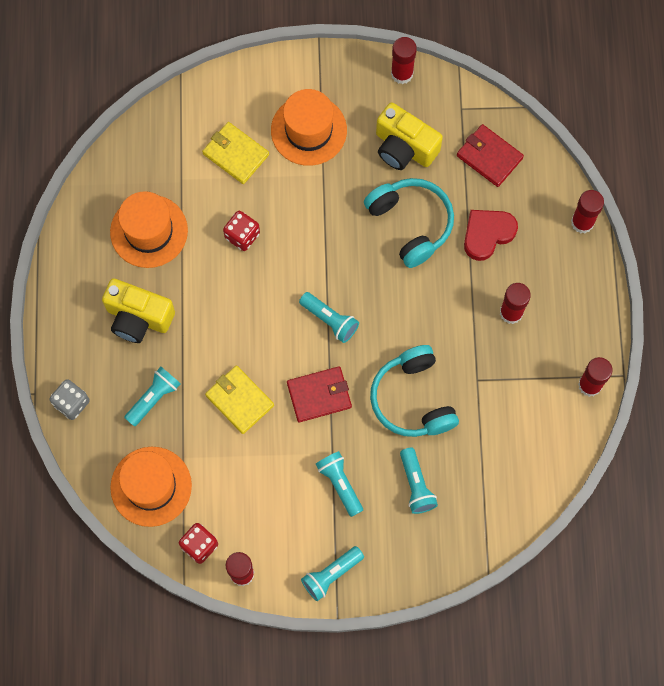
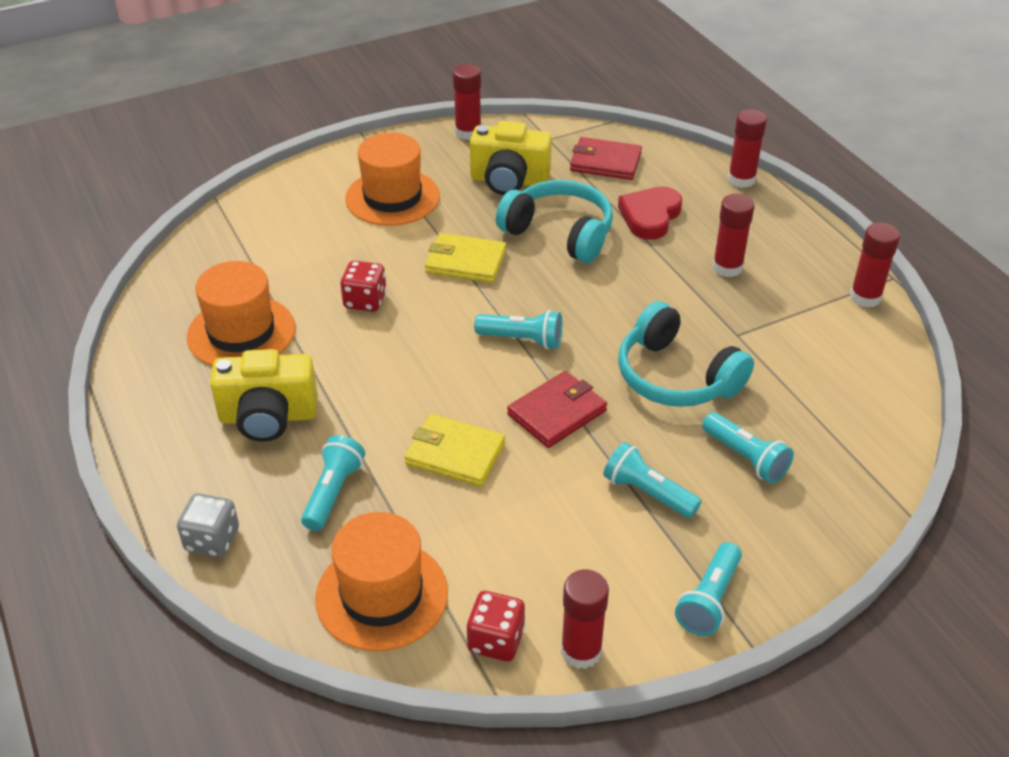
camera: 25 degrees left, 30 degrees down
(235, 154) = (317, 238): yellow wallet -> yellow wallet (465, 262)

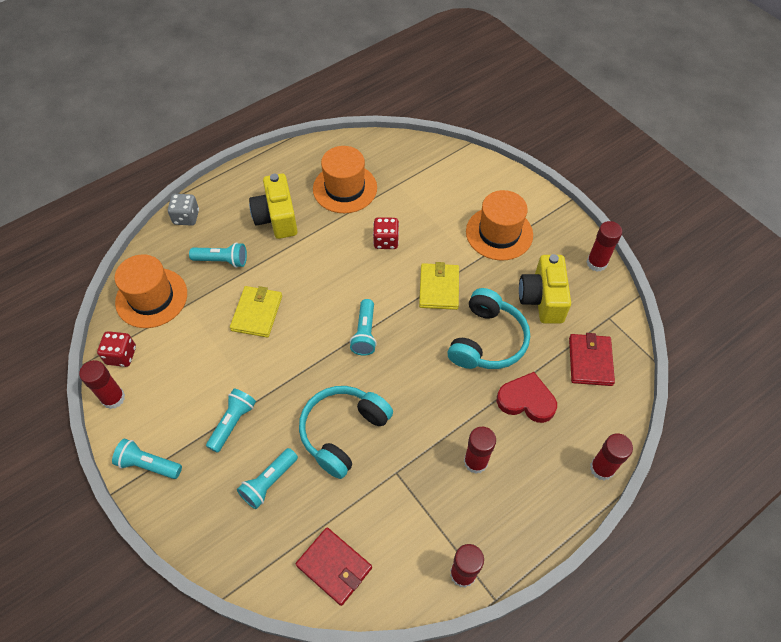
camera: 80 degrees right, 15 degrees up
(557, 412) = (298, 363): red wallet -> red wallet (334, 567)

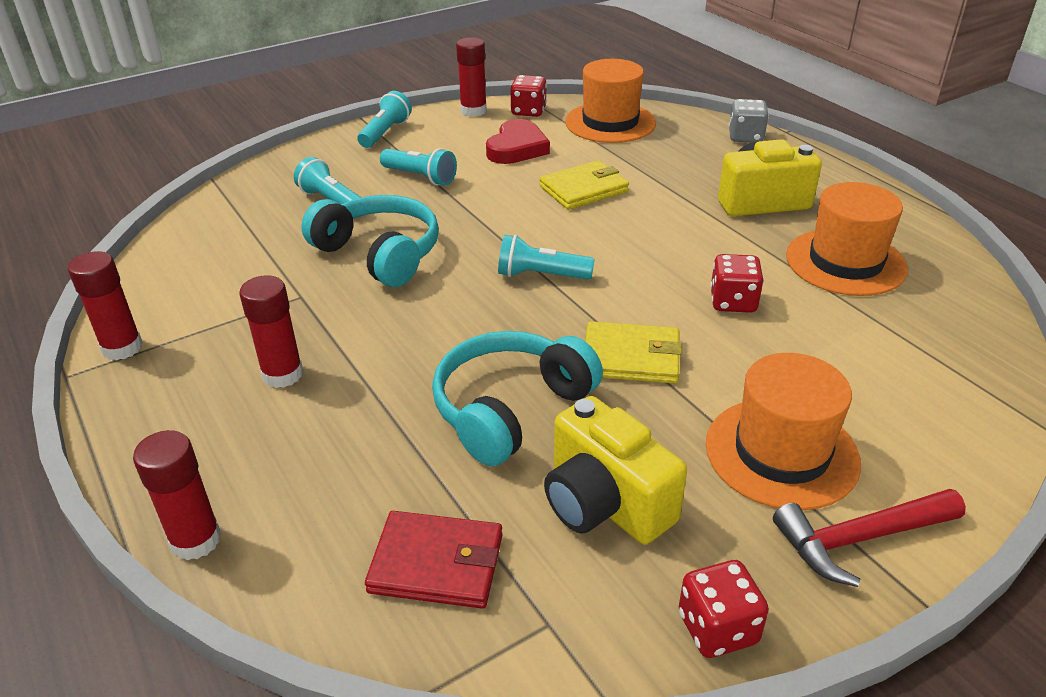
camera: 95 degrees right, 20 degrees down
(222, 260) = (673, 163): turquoise flashlight -> none
(257, 313) = (584, 189): yellow wallet -> yellow wallet turned 45 degrees counterclockwise
(334, 567) = (200, 245): red wallet -> none
(487, 340) = (510, 409): turquoise headphones -> turquoise headphones turned 105 degrees clockwise
(526, 400) = (373, 448): red heart -> red heart (517, 148)
(542, 214) = (860, 538): none -> red hammer
(542, 299) = (605, 503): yellow camera -> yellow camera turned 135 degrees counterclockwise
(596, 263) = (717, 628): red glue stick -> red dice

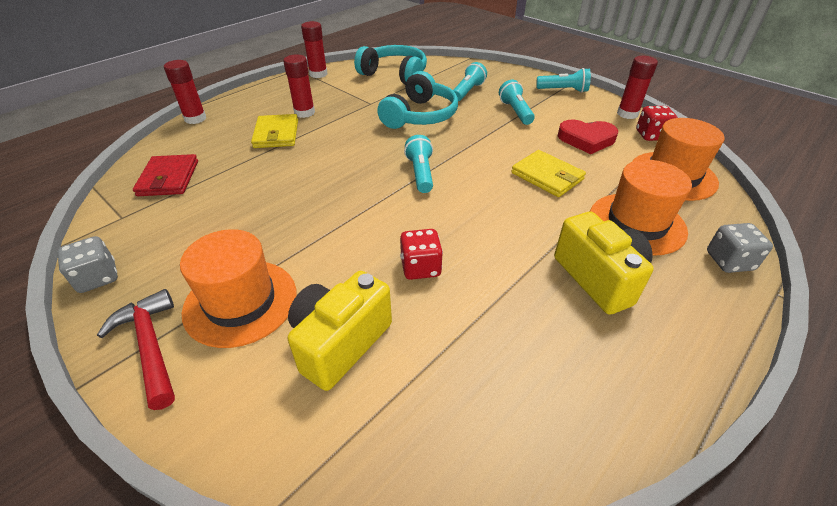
camera: 75 degrees right, 5 degrees up
(420, 177) = (515, 112): turquoise flashlight -> turquoise flashlight turned 150 degrees clockwise
(510, 409) = (282, 182): turquoise headphones -> turquoise headphones (395, 75)
(605, 503) = (201, 226): yellow camera -> yellow camera (340, 342)
(631, 357) = (338, 222): yellow wallet -> yellow wallet (276, 134)
(717, 628) = (98, 278): red dice -> grey dice
(845, 262) = (517, 344): orange hat -> orange hat (637, 223)

